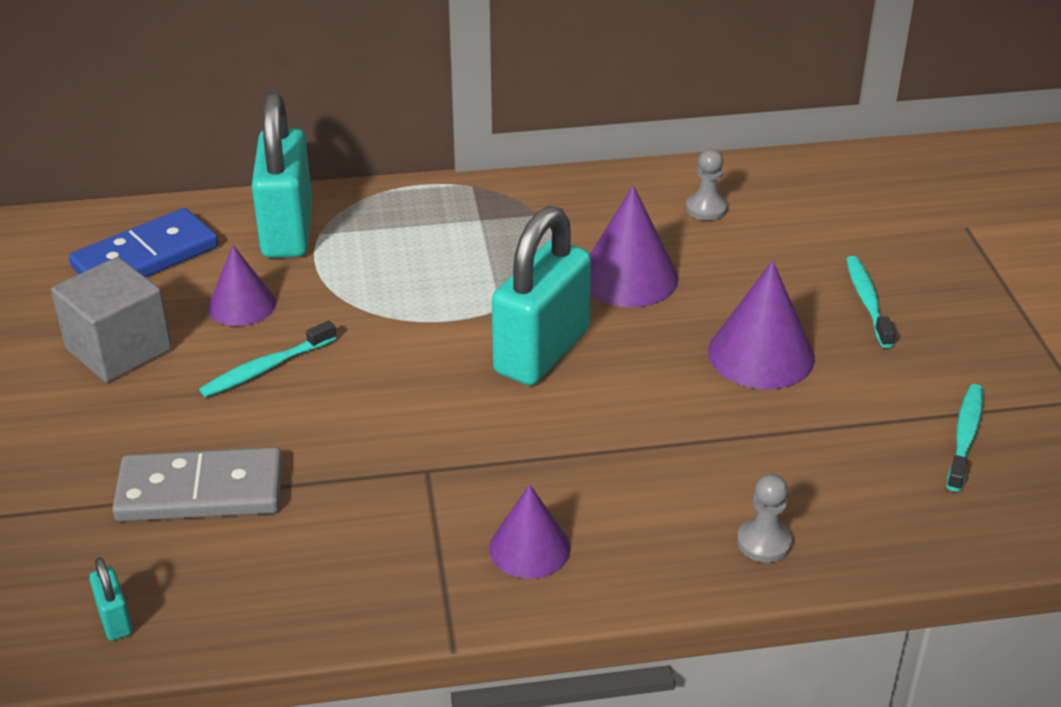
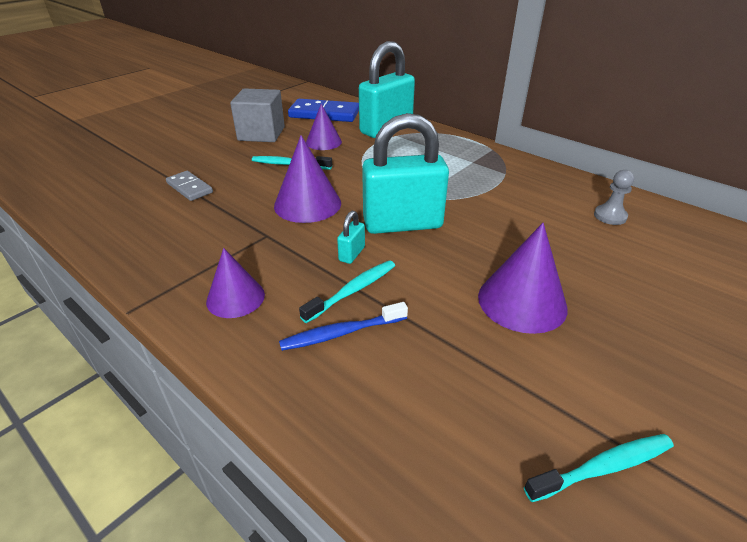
camera: 50 degrees right, 0 degrees up
(115, 620) = (85, 208): turquoise padlock -> turquoise padlock (352, 254)
(200, 491) = (190, 188): grey domino -> grey domino, size x0.58
(628, 277) = (506, 220): purple cone -> purple cone (307, 204)
(676, 496) = (341, 333): none -> blue toothbrush
(764, 542) = (339, 401): grey pawn -> none
(867, 301) = (654, 323): turquoise toothbrush -> turquoise toothbrush (353, 291)

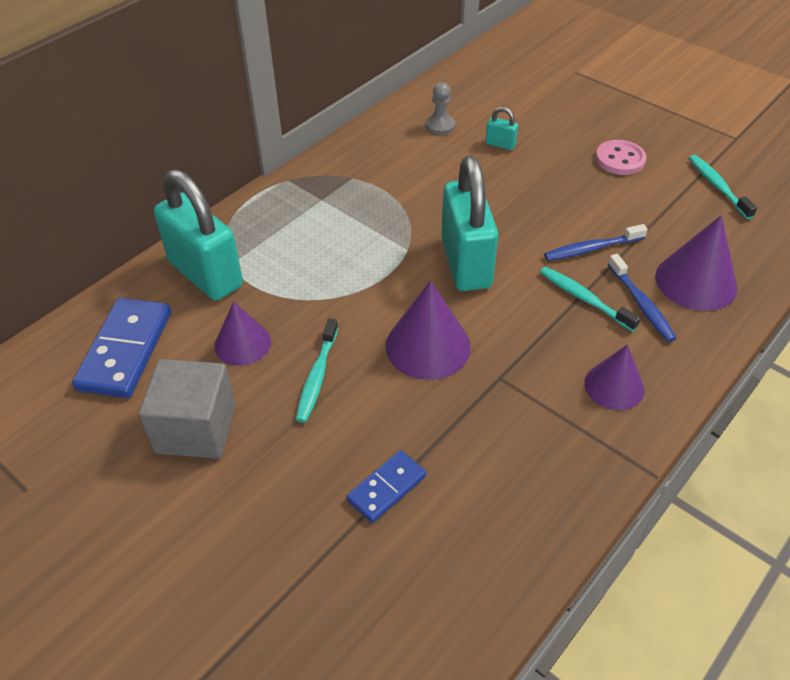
camera: 90 degrees left, 10 degrees up
(190, 188) = (386, 488): grey domino -> blue domino
(352, 254) = (526, 301): turquoise padlock -> turquoise padlock (500, 144)
(431, 304) = (591, 248): none -> blue toothbrush
(522, 301) = (575, 196): purple cone -> purple cone (696, 281)
(620, 352) = (620, 159): none -> pink button

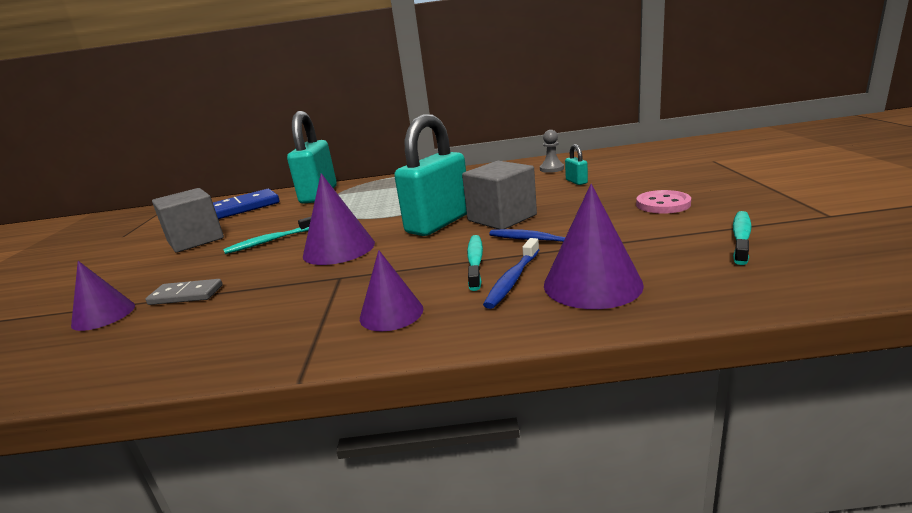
camera: 50 degrees right, 25 degrees down
(242, 343) = (276, 220): purple cone -> purple cone (103, 315)
(386, 488) = (186, 295): blue domino -> grey domino
(515, 230) = (502, 218): none -> grey cube

